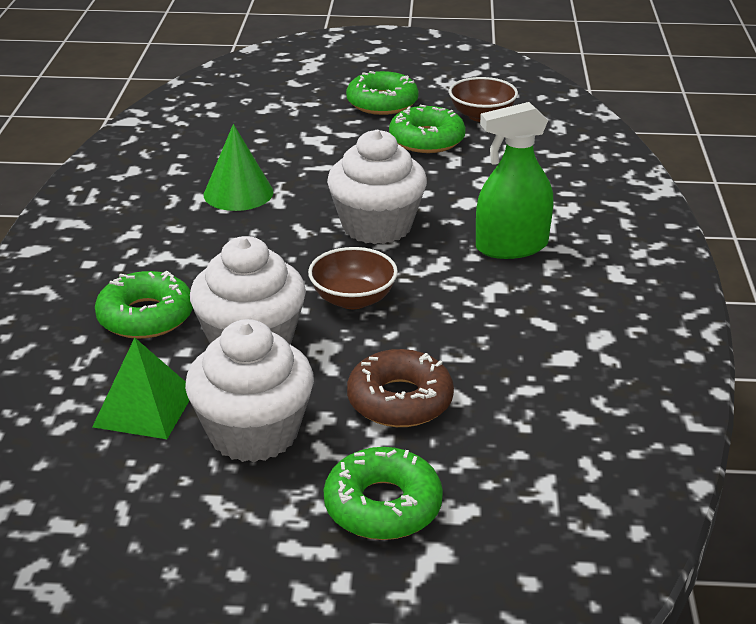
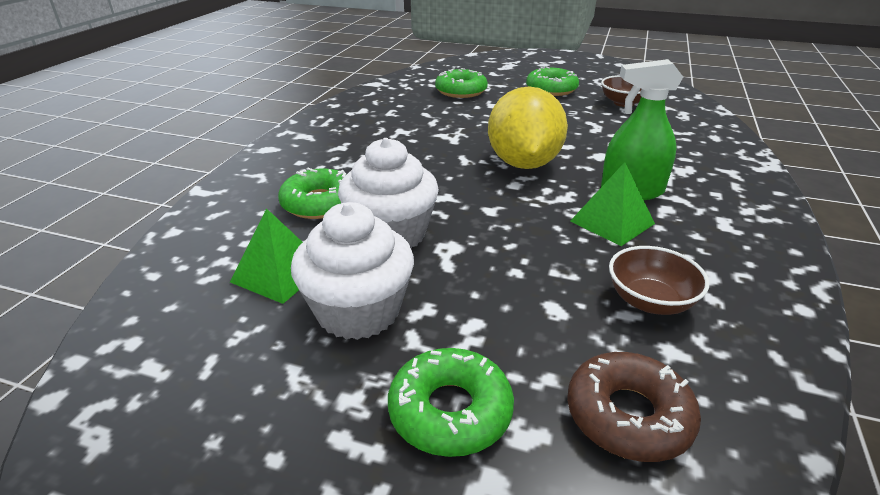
camera: 15 degrees right, 0 degrees up
(238, 193) = (428, 131): green cone -> none
(353, 299) = (487, 213): brown bowl -> brown bowl (650, 301)
(377, 226) = (523, 163): white cupcake -> yellow lemon
(400, 400) = (500, 304): brown donut -> brown donut (628, 416)
(426, 140) = (578, 113): green donut -> green donut (461, 91)
(496, 289) = (612, 222): none -> green pyramid

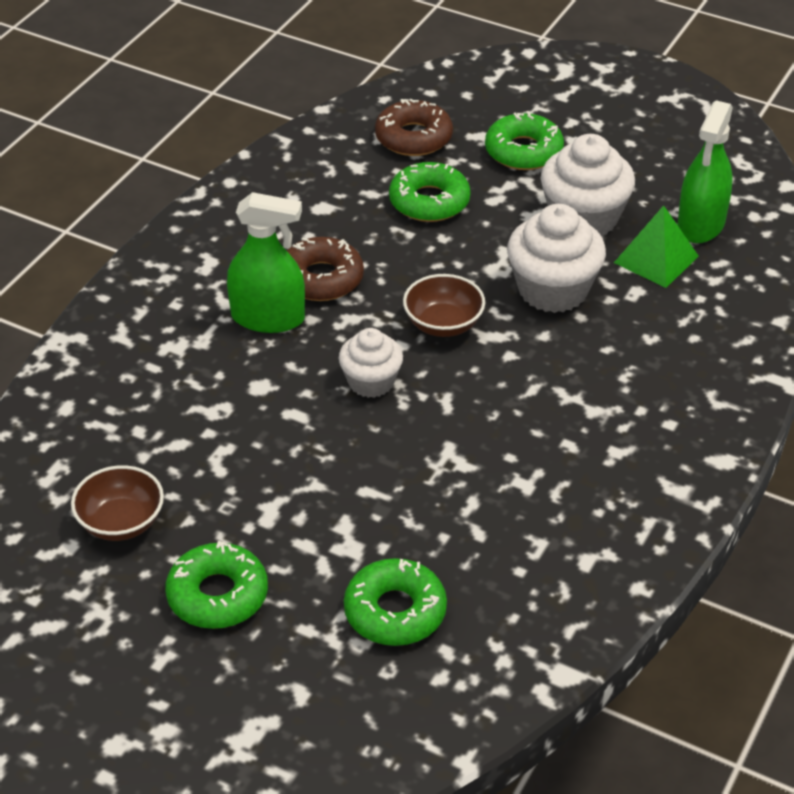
camera: 170 degrees left, 10 degrees up
(210, 321) = (701, 224): none -> green spray bottle
(319, 203) = (632, 342): green donut -> green donut (429, 201)
(523, 163) = (371, 382): yellow lemon -> white cupcake
(612, 222) = (321, 279): green pyramid -> brown donut
(650, 301) = (345, 200): brown bowl -> brown bowl (443, 324)

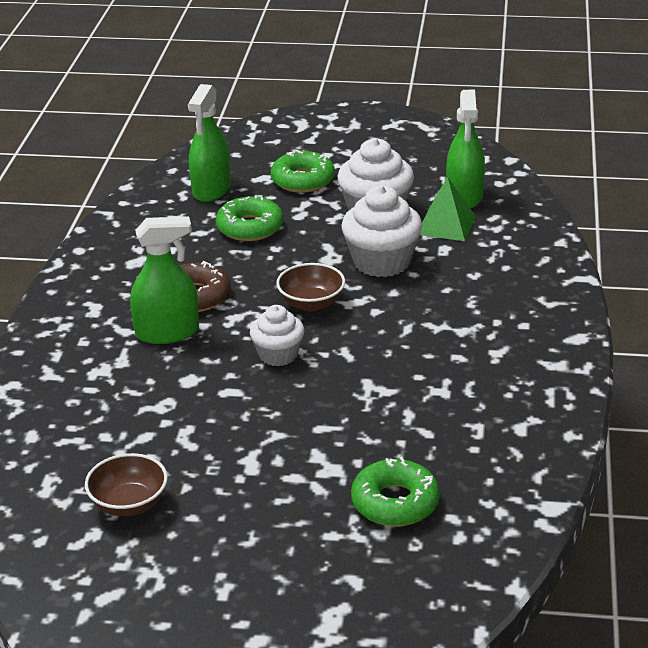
camera: 20 degrees left, 10 degrees down
(217, 595) = (243, 532): green donut -> none
(413, 137) = (211, 189): brown donut -> green spray bottle

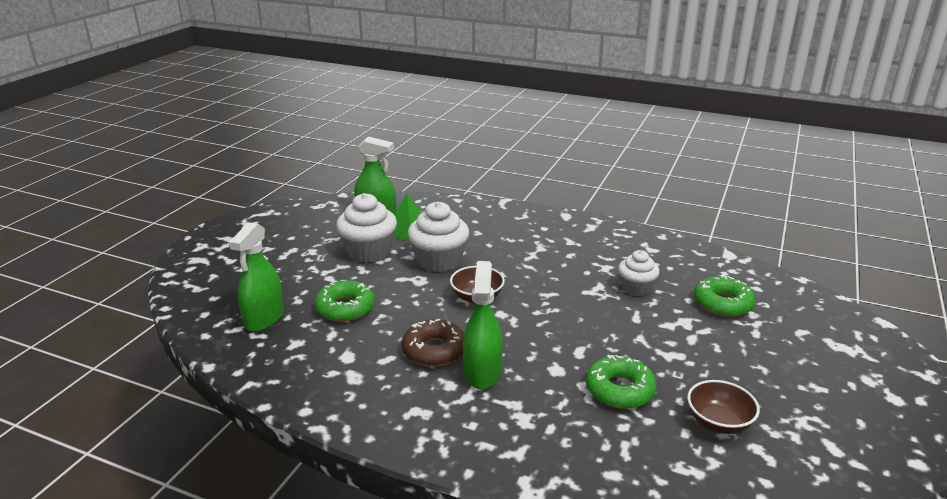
camera: 75 degrees left, 5 degrees down
(211, 189) = (264, 318): green spray bottle -> green spray bottle turned 75 degrees clockwise
(278, 355) = (539, 322): white cupcake -> white cupcake (636, 288)
(303, 180) = (292, 273): green donut -> green donut (619, 390)

